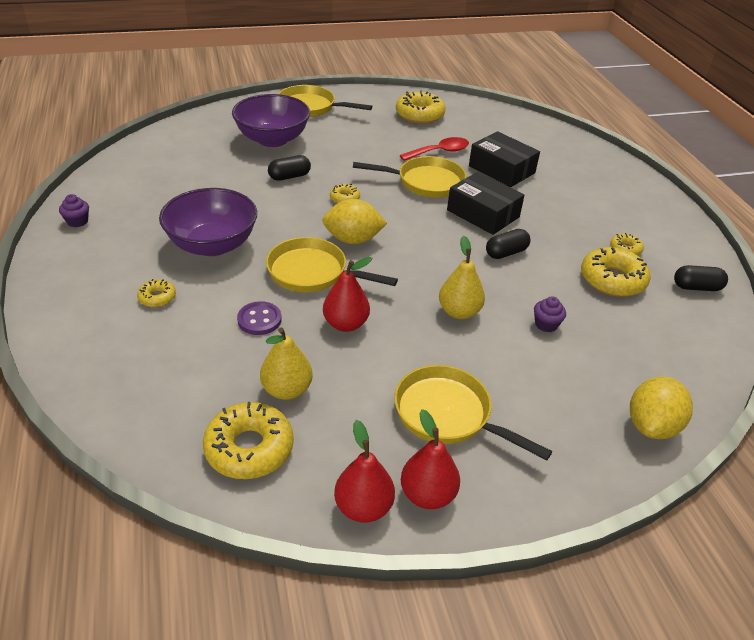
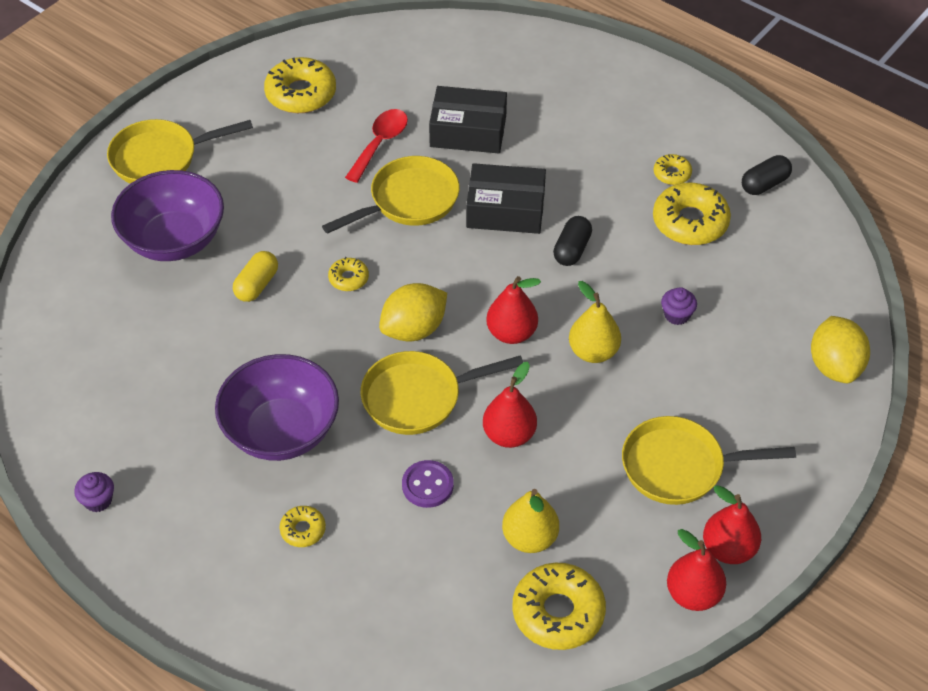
camera: 35 degrees left, 10 degrees up
(289, 176) = (256, 285): black capsule -> yellow capsule
(413, 273) = (511, 333): none -> red pear

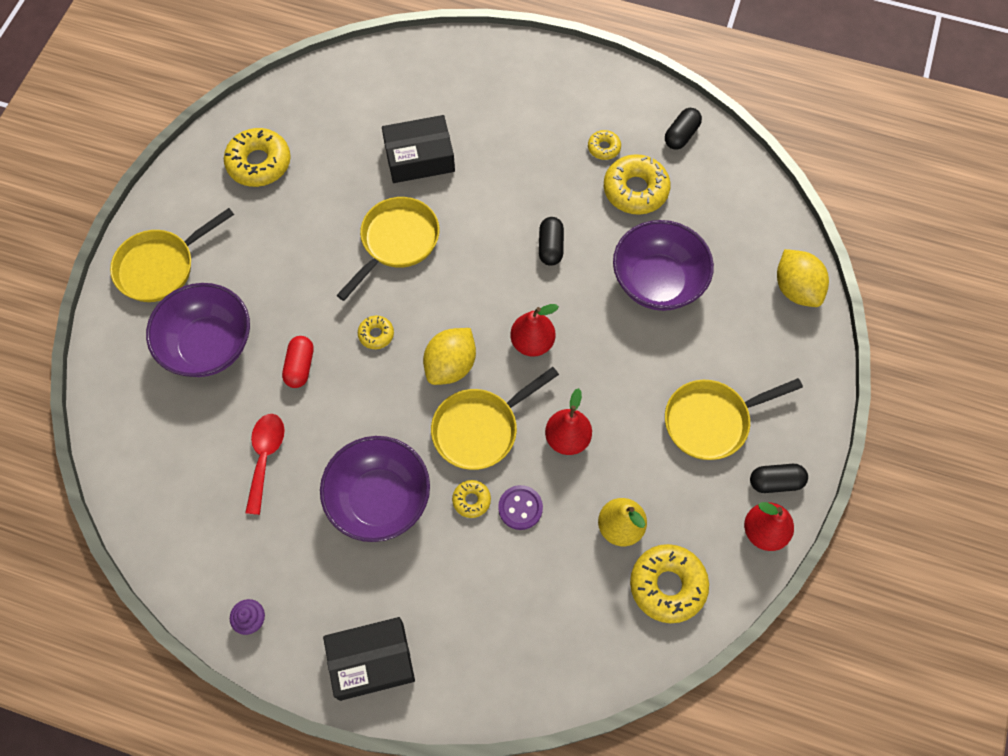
camera: 20 degrees left, 15 degrees up
(256, 285) = (300, 366): yellow capsule -> red capsule
(303, 530) = (435, 585): yellow donut -> yellow donut (471, 500)
(380, 143) = (349, 193): red spoon -> red spoon (265, 457)
(505, 210) = (481, 225): black box -> black box (371, 661)
(593, 352) = (604, 338): yellow pear -> none
(677, 315) = (657, 282): purple cupcake -> purple bowl
(728, 549) = (775, 482): red pear -> black capsule

